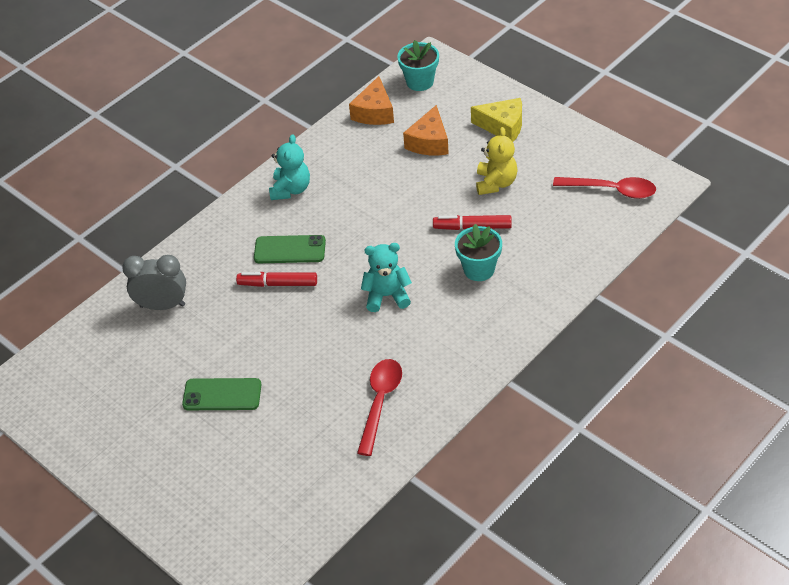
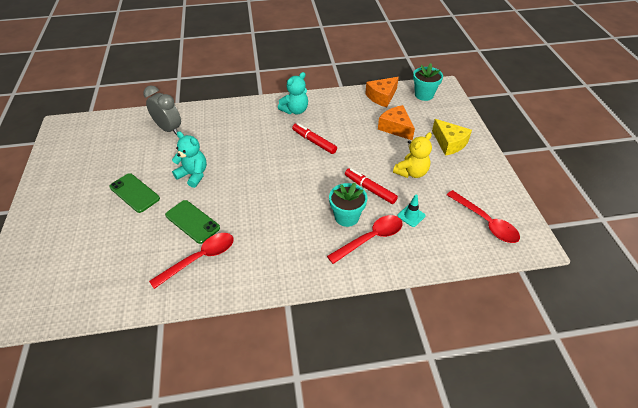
camera: 35 degrees right, 0 degrees up
(278, 284) = (231, 153): red marker -> red marker (314, 142)
(290, 250) = (258, 139): green phone -> green phone (192, 221)
(387, 296) = (277, 197): turquoise teddy bear -> turquoise teddy bear (193, 175)
(429, 142) = (395, 128): orange cheese -> orange cheese turned 90 degrees clockwise
(523, 274) = (370, 238): none -> red spoon
(539, 228) = (411, 216): none -> turquoise traffic cone

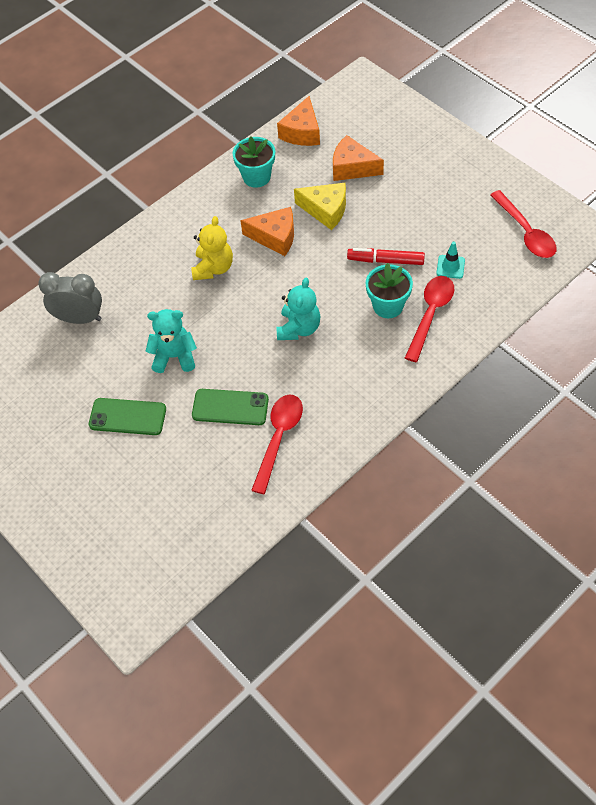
camera: 30 degrees left, 10 degrees up
(295, 110) = (214, 207): turquoise teddy bear -> turquoise teddy bear (299, 328)
(314, 142) = (275, 237): red marker -> orange cheese
(411, 172) = (413, 216): yellow teddy bear -> yellow teddy bear (213, 268)
(424, 95) = (349, 103): turquoise flower pot -> turquoise flower pot (256, 177)
(449, 143) = (425, 156): yellow cheese -> yellow cheese (326, 210)
(485, 222) = (525, 232): red spoon -> red spoon turned 45 degrees clockwise

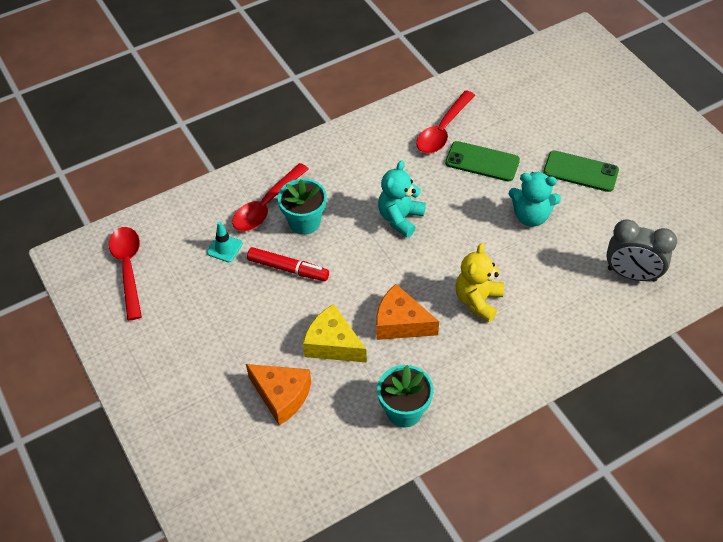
camera: 170 degrees left, 5 degrees down
(302, 132) = (327, 468): orange cheese -> none

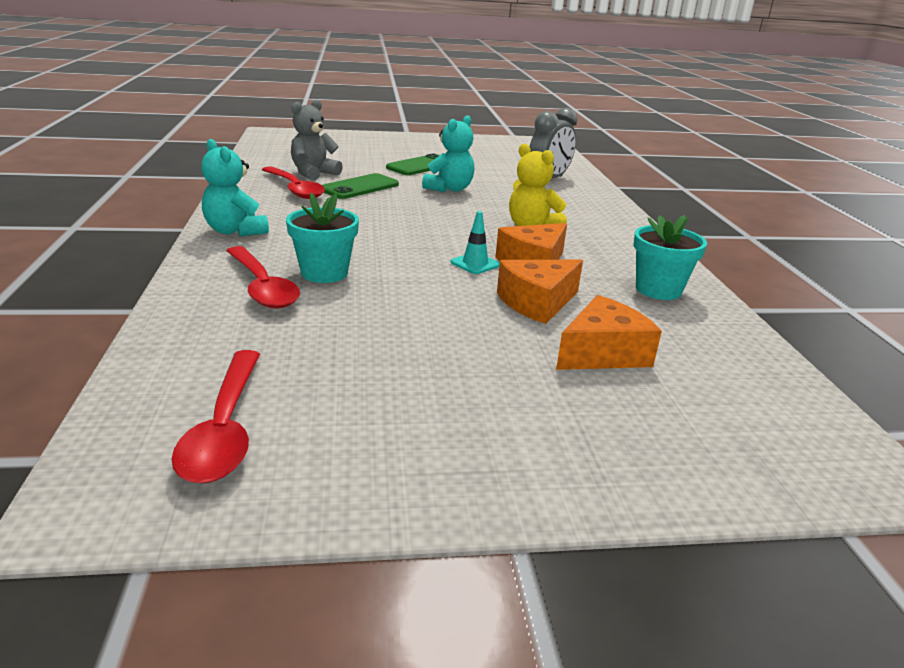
camera: 70 degrees left, 25 degrees down
(128, 268) = (225, 428): red spoon -> red spoon turned 105 degrees counterclockwise
(224, 248) = (298, 332): turquoise traffic cone -> turquoise traffic cone (475, 264)
(288, 269) = (389, 299): red marker -> none
(332, 344) = (537, 303): yellow cheese -> orange cheese
(400, 218) = (386, 230): turquoise teddy bear -> turquoise teddy bear (235, 231)
(490, 120) = (313, 174): none -> grey teddy bear

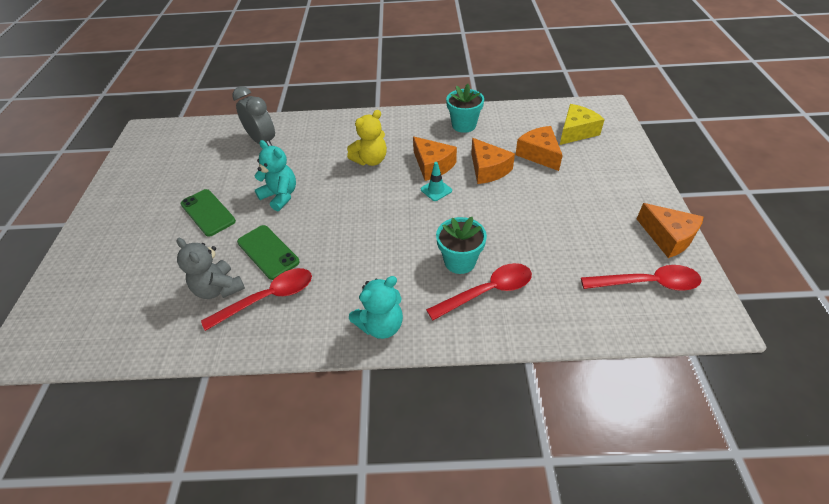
camera: 80 degrees left, 20 degrees up
(349, 484) = (668, 237): none -> orange cheese
(713, 407) = (576, 132): none -> yellow cheese

